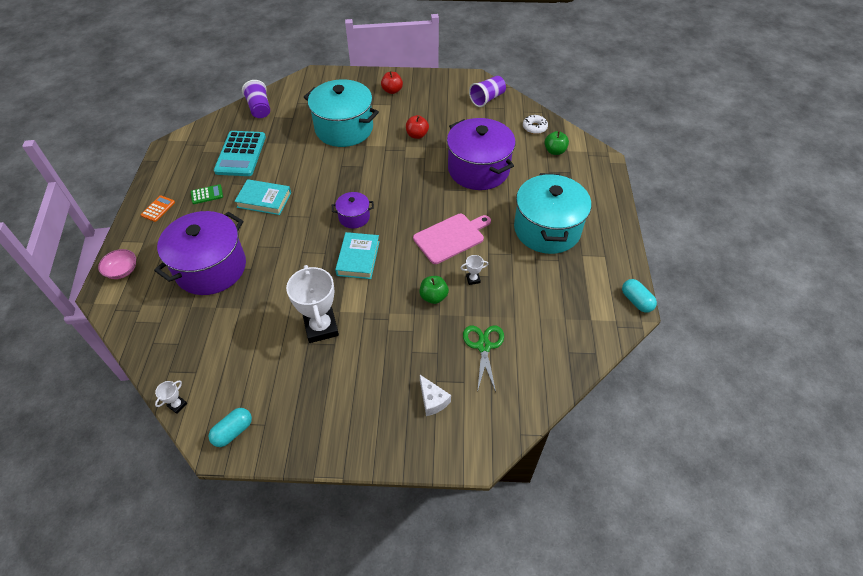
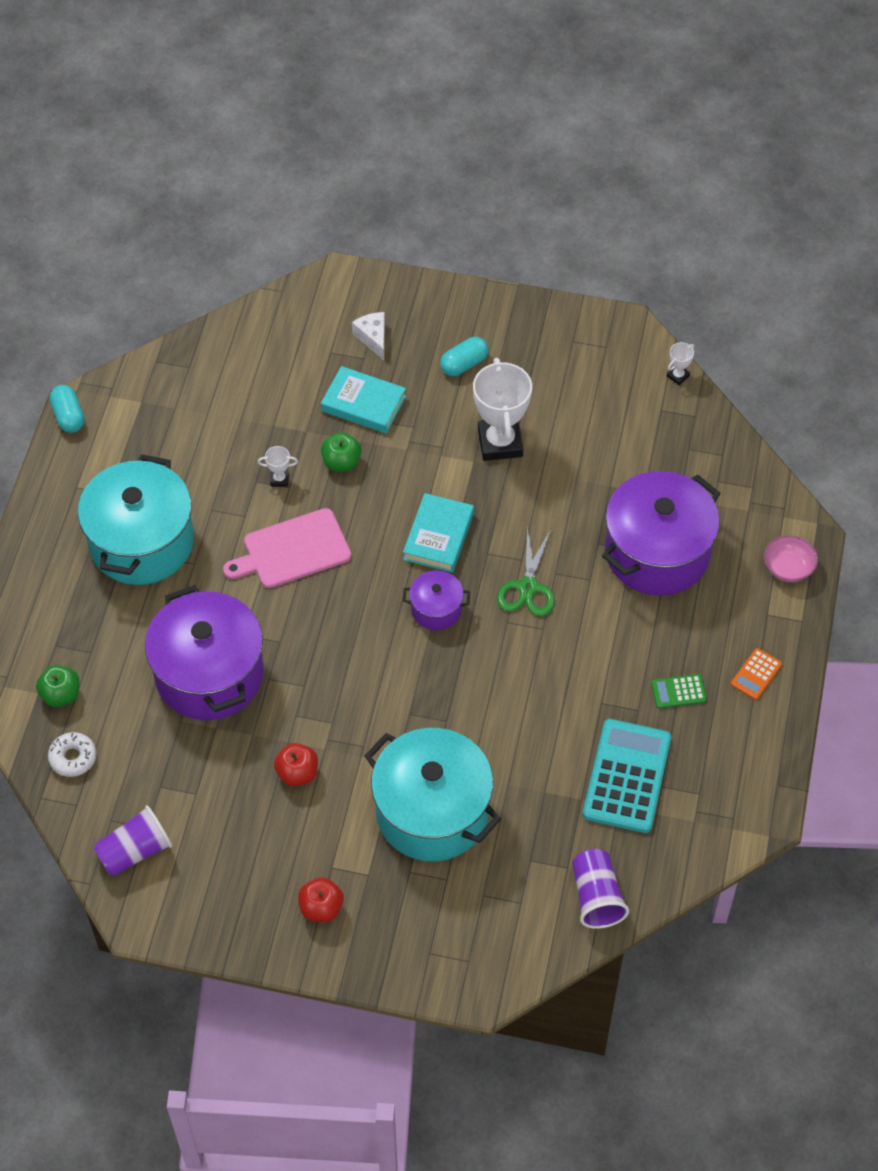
camera: 170 degrees left, 5 degrees up
(233, 431) = (609, 339): turquoise capsule -> turquoise capsule (464, 364)
(264, 200) = (581, 666): turquoise book -> turquoise book (363, 404)
(483, 346) = (293, 389): green scissors -> green scissors (528, 587)

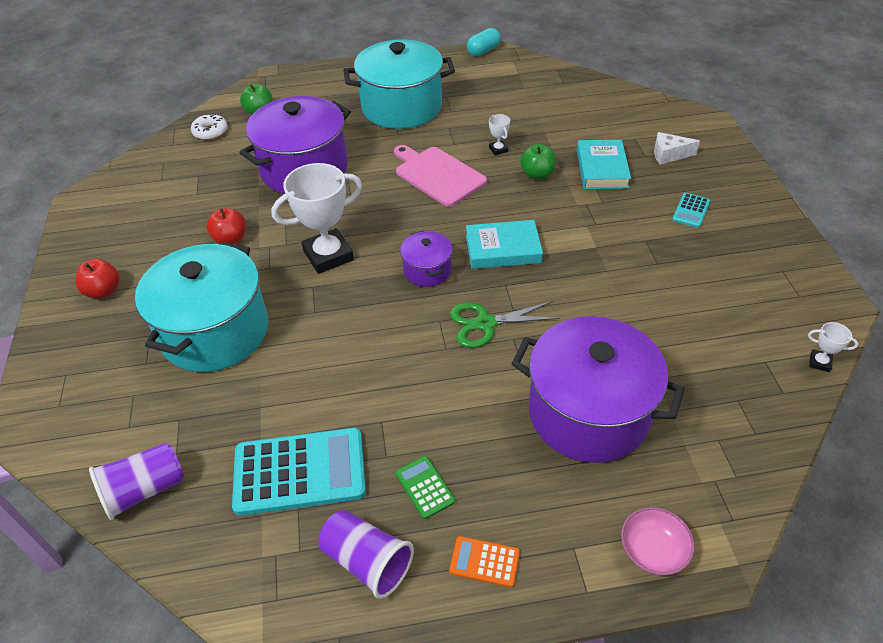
camera: 70 degrees right, 10 degrees down
(135, 851) = (139, 180): purple cup -> purple cup (367, 561)
(373, 338) = (669, 155): white cheese -> white cheese turned 135 degrees counterclockwise
(464, 364) = (691, 211): turquoise capsule -> turquoise calculator
(500, 443) = (629, 257): white trophy -> white trophy (328, 255)

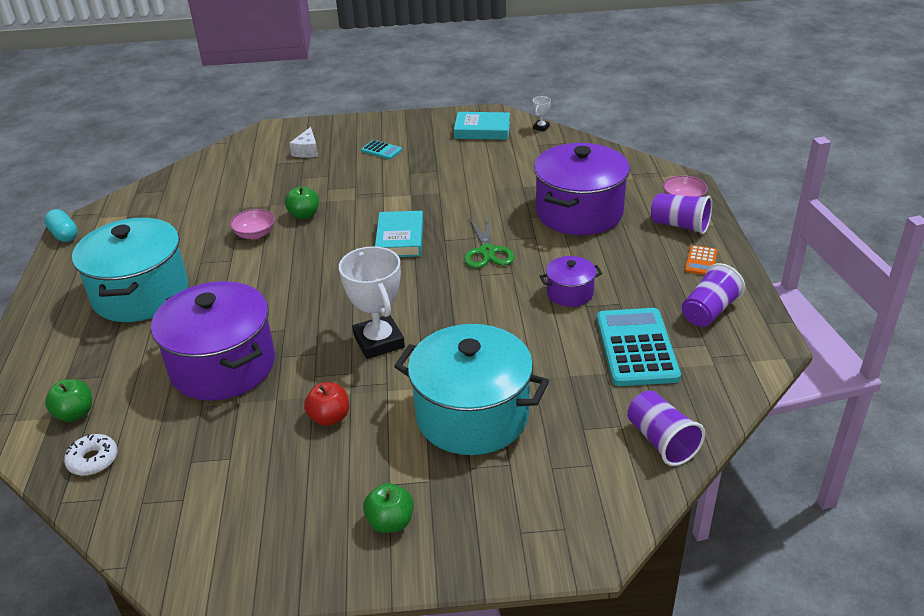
camera: 85 degrees left, 10 degrees down
(103, 291) = (390, 522): red apple -> green apple
(425, 487) = (646, 285): green calculator -> none
(427, 270) = (416, 280): purple pot -> purple pot (570, 293)
(438, 175) = (278, 271): pink cutting board -> none
(498, 149) = (255, 234): white trophy -> pink bowl
(576, 540) = (680, 225): none -> purple cup
(602, 169) = (311, 183): turquoise book -> turquoise book (482, 130)

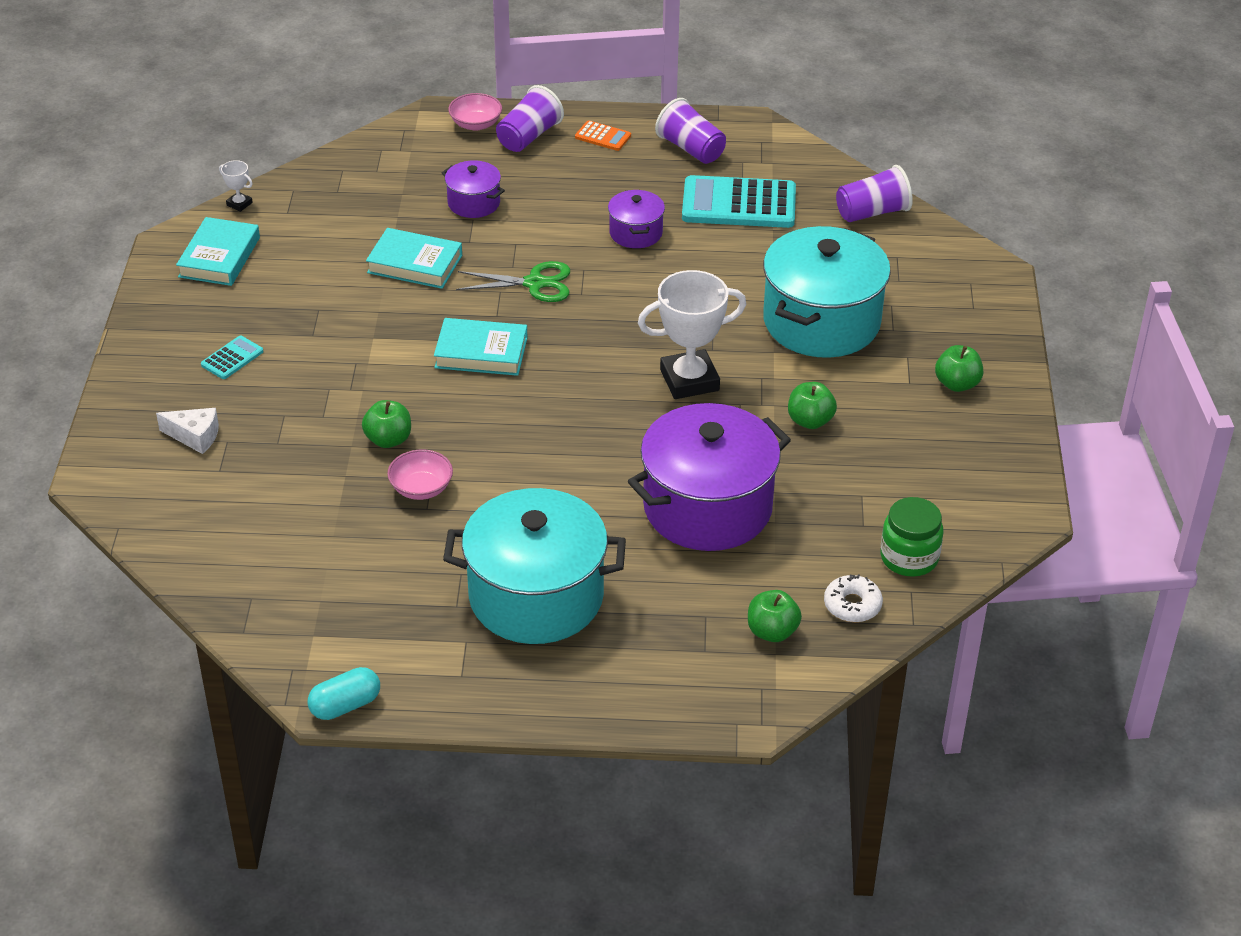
camera: 85 degrees left, 5 degrees up
(143, 495) = (909, 558): none -> green jar
(329, 417) = (810, 421): red apple -> green apple
(496, 198) = (415, 264): none -> turquoise book
(579, 212) = (474, 203): purple pot -> purple pot, size x0.48

